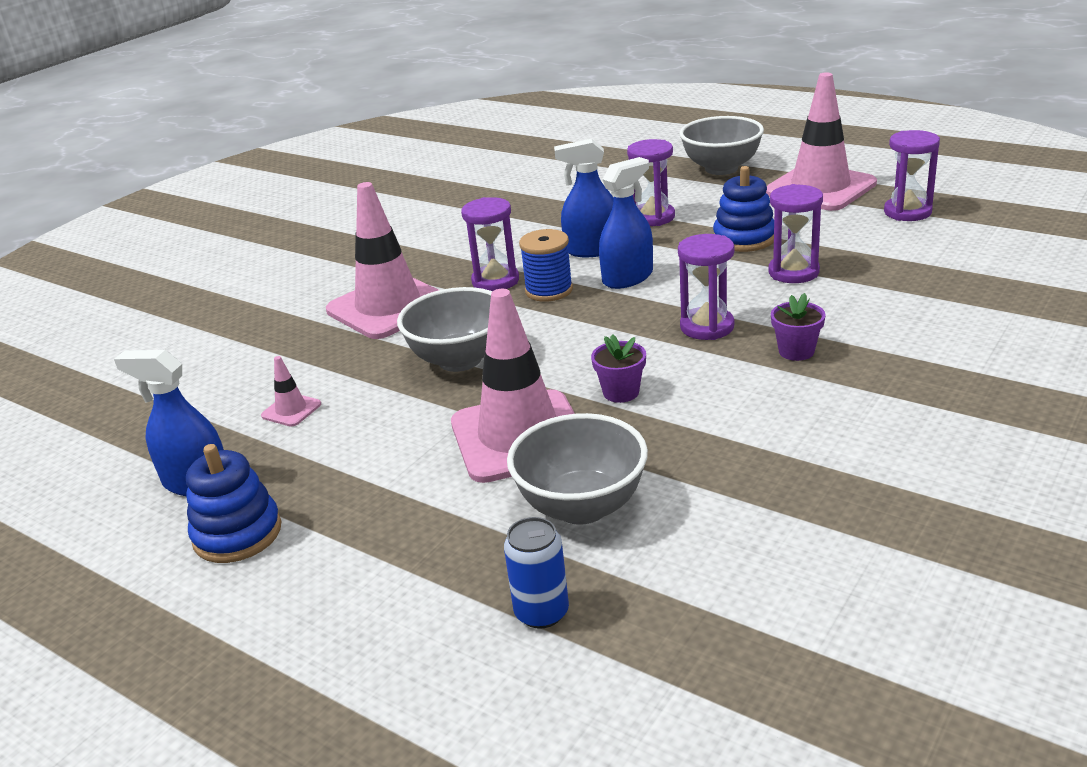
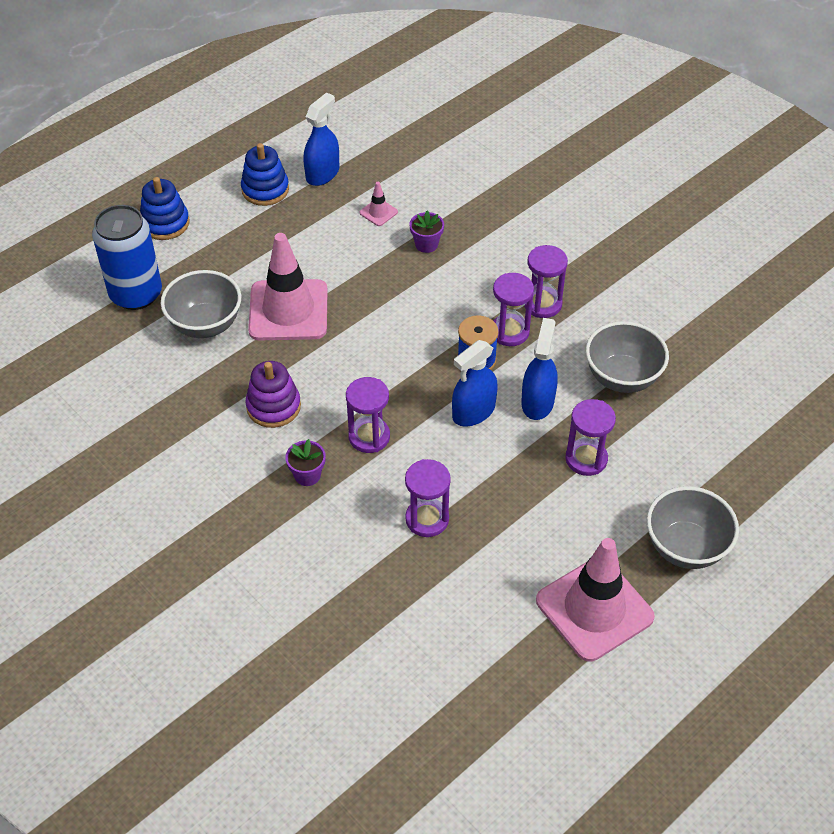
camera: 100 degrees right, 20 degrees up
(388, 307) = (497, 267): pink traffic cone -> none
(460, 360) = (397, 296): grey bowl -> grey bowl (622, 378)
(541, 612) = (136, 294): blue can -> blue can, size x1.92
(621, 392) = (309, 368): purple flower pot -> purple flower pot (426, 244)
(627, 277) = (473, 412): blue spray bottle -> blue spray bottle turned 75 degrees clockwise
(705, 402) = (273, 406): none -> purple stacking toy
(744, 238) = (508, 509): blue stacking toy -> blue stacking toy (165, 223)
(907, 212) = (503, 653): purple hourglass -> purple hourglass (542, 304)

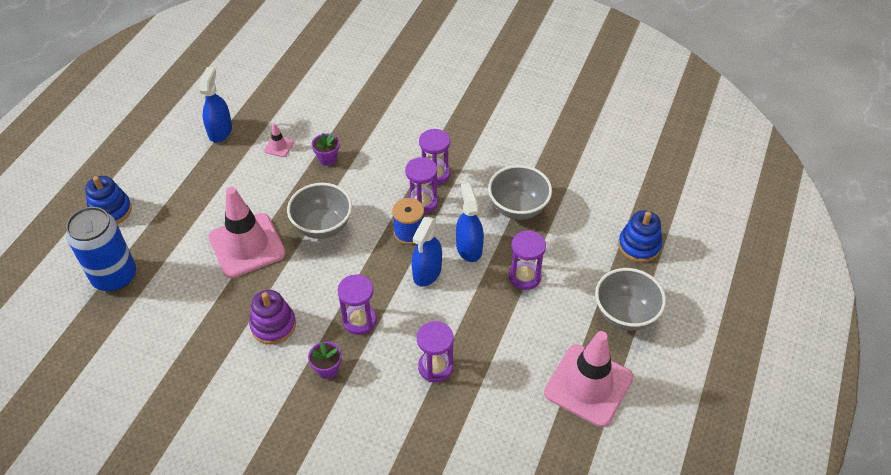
camera: 25 degrees left, 0 degrees up
(205, 325) = (185, 280): grey bowl -> grey bowl (323, 226)
(265, 189) = (180, 158): blue stacking toy -> blue stacking toy (639, 246)

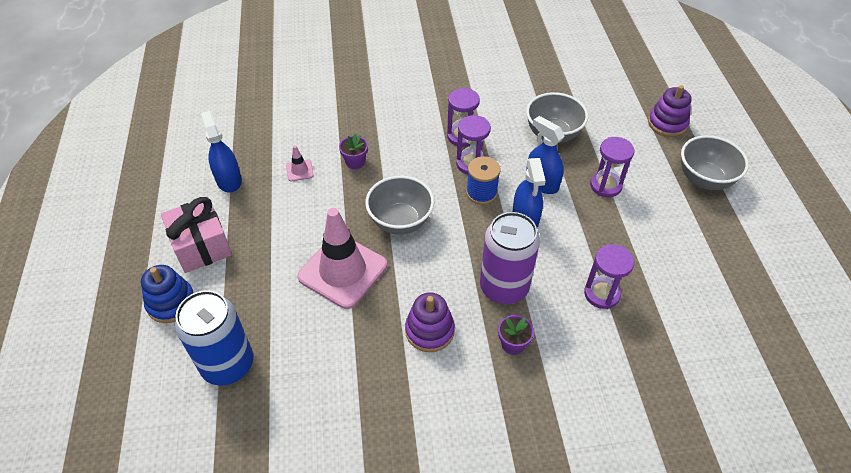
camera: 30 degrees left, 0 degrees up
(162, 176) = (201, 246): none -> pink gift
(359, 320) = (504, 287): purple hourglass -> purple can
(588, 385) = (728, 247): pink traffic cone -> none
(639, 246) = (667, 123): blue stacking toy -> purple stacking toy

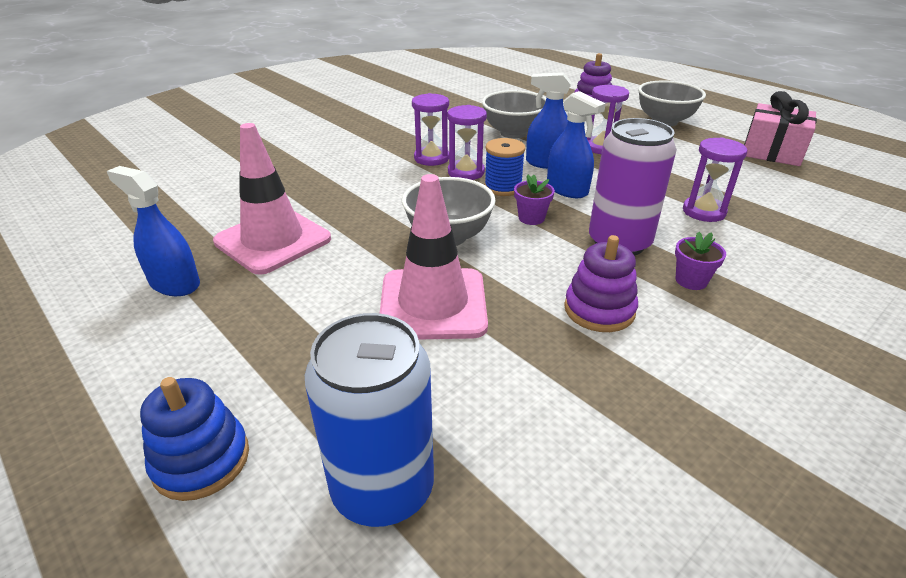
camera: 35 degrees left, 15 degrees down
(201, 246) = (194, 367): pink gift -> pink gift (772, 152)
(299, 170) = (273, 240): pink traffic cone -> pink traffic cone, size x2.44
(355, 162) = (337, 211): purple flower pot -> purple flower pot (531, 218)

